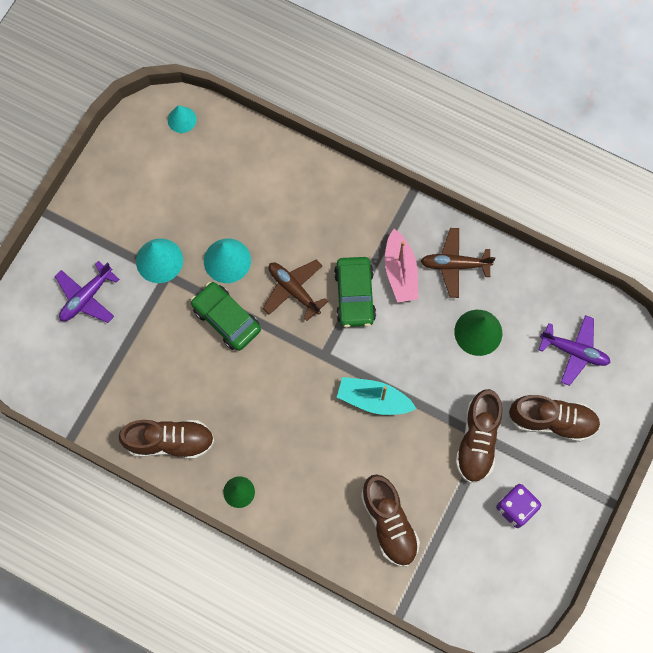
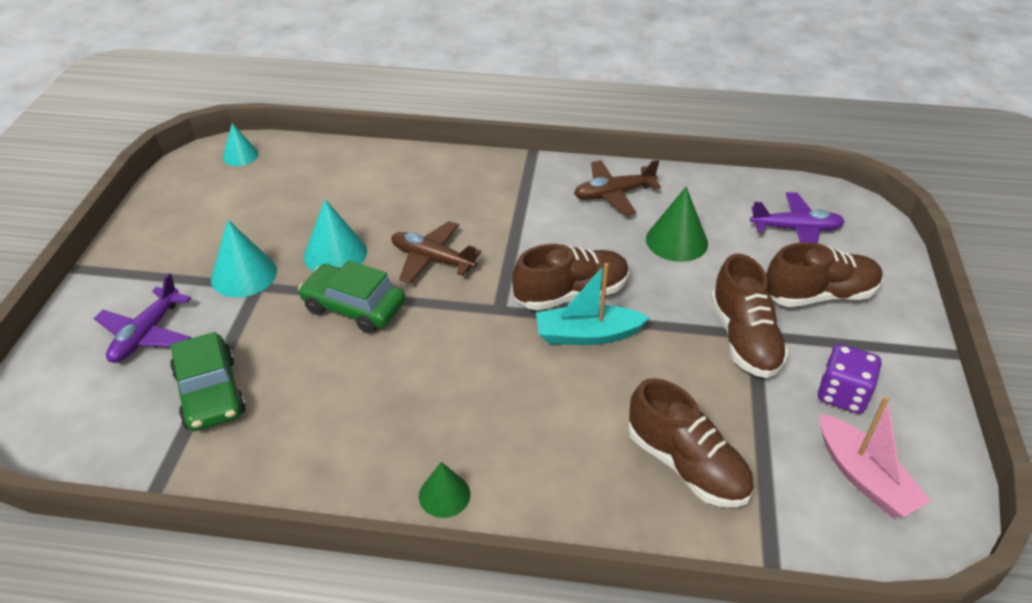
camera: 20 degrees left, 30 degrees down
(170, 441) = (314, 463): brown shoe -> brown shoe (571, 294)
(355, 295) = (511, 246): green car -> green car (210, 393)
(400, 272) = (555, 214): pink boat -> pink boat (864, 477)

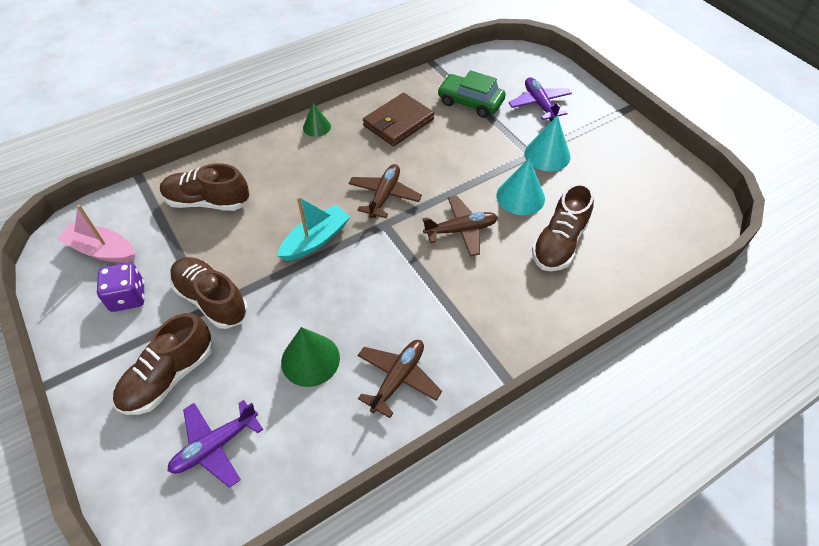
camera: 140 degrees right, 10 degrees up
(240, 155) = (692, 223): turquoise cone -> none
(333, 424) = (398, 122): none -> brown wallet
(354, 307) = (464, 175): green car -> none
(465, 338) = (384, 195): none -> brown plane
(571, 294) = (349, 262): brown shoe -> brown shoe (559, 243)

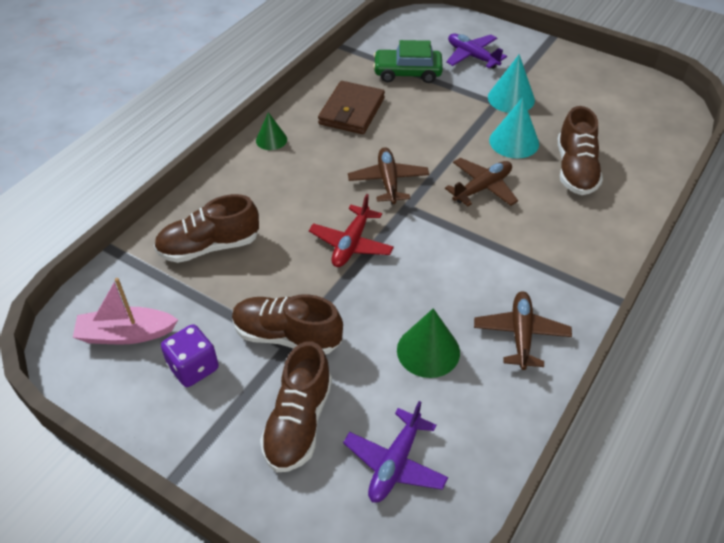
camera: 25 degrees left, 5 degrees down
(315, 240) = (351, 244): turquoise boat -> red plane

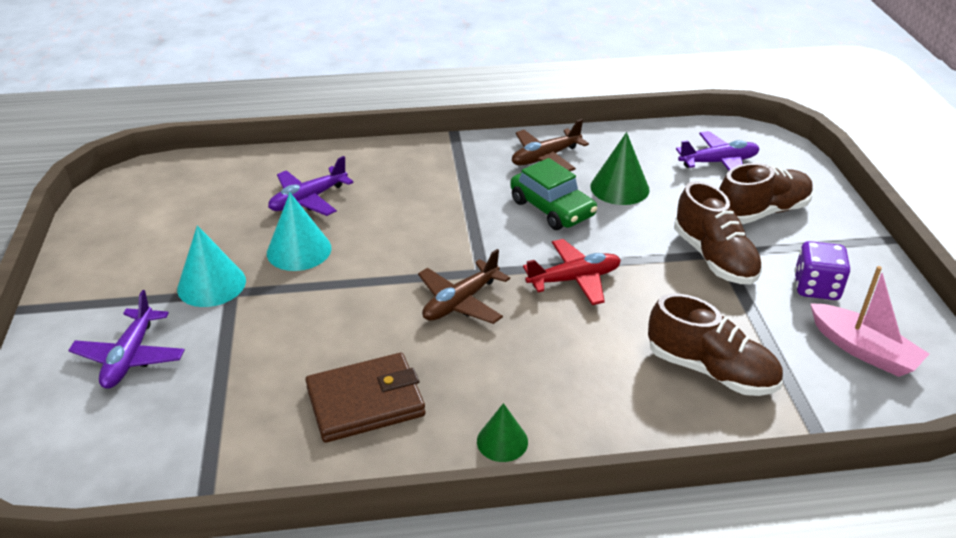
camera: 130 degrees left, 10 degrees down
(407, 73) = (224, 398): green car -> green car (552, 208)
(482, 188) = (398, 239): brown plane -> none
(575, 170) = (308, 199): brown shoe -> purple plane

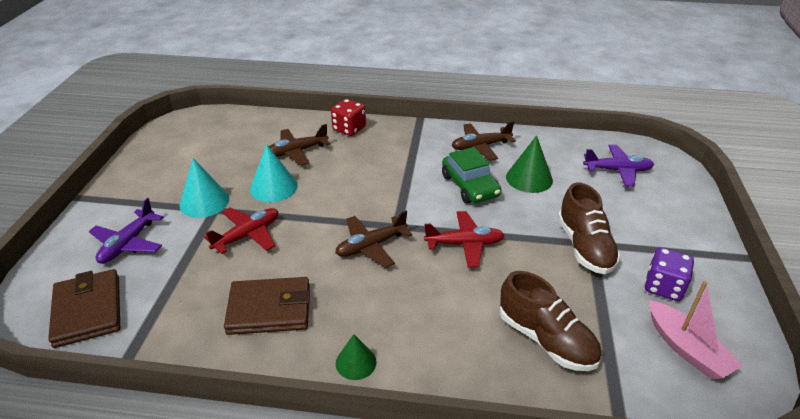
camera: 15 degrees right, 0 degrees up
(118, 452) = (88, 311): none -> brown wallet
(293, 317) = (247, 235): none -> red plane
(308, 199) = (296, 152): purple plane -> brown plane
(366, 159) = (349, 129): none -> red dice
(761, 212) = (639, 216): brown shoe -> none

